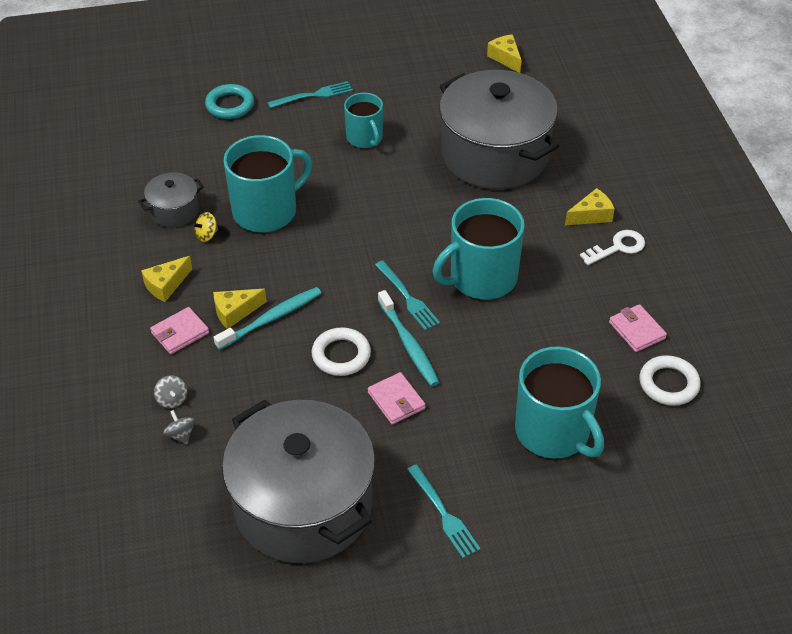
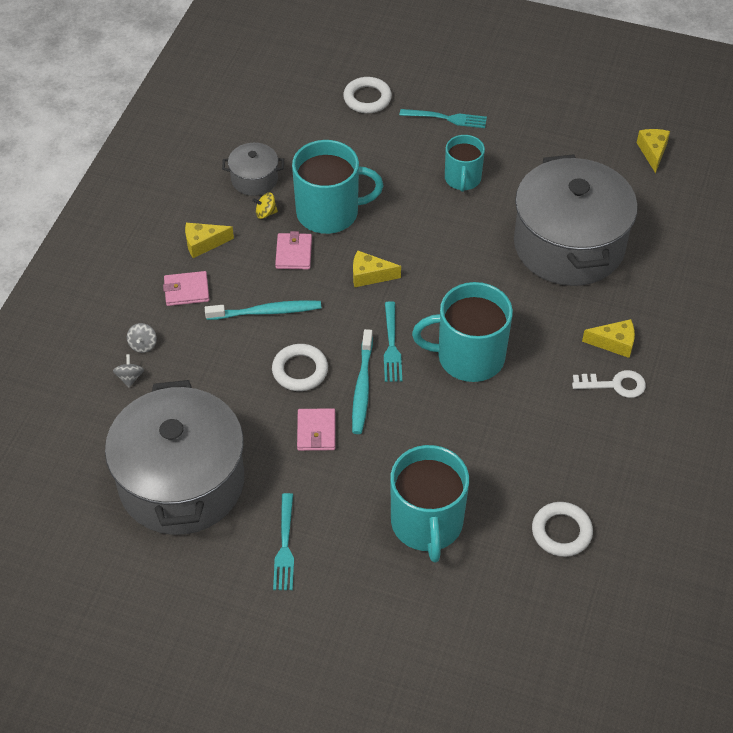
camera: 30 degrees right, 5 degrees up
(230, 105) = (367, 98): turquoise ring -> white ring
(235, 312) = (241, 293): yellow cheese -> yellow cheese (369, 275)
(636, 330) = (571, 470): pink wallet -> pink wallet (293, 253)

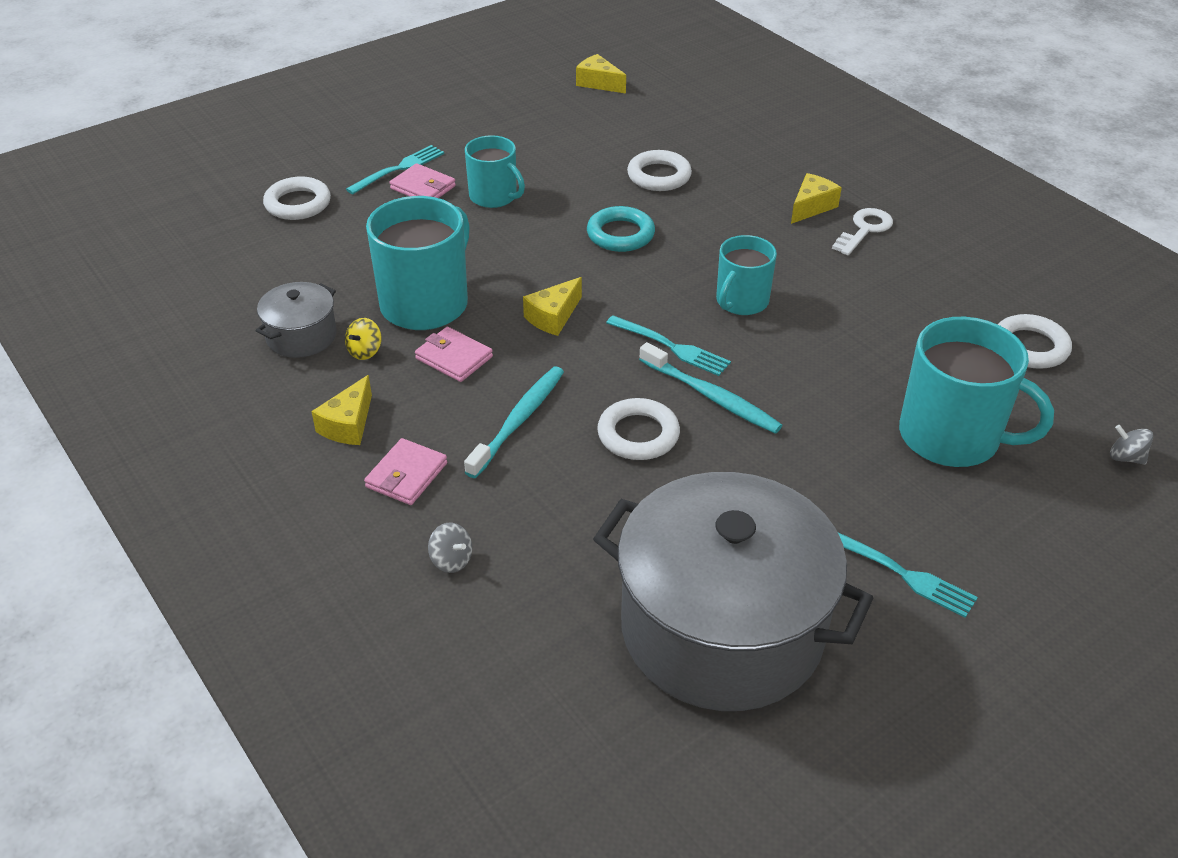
camera: 55 degrees left, 10 degrees down
(130, 377) = (494, 600): grey spinning top -> grey spinning top (1125, 457)
(316, 431) = (744, 464): pink wallet -> pink wallet (423, 187)
(469, 357) = (741, 301): turquoise mug -> turquoise mug, size x0.61
(482, 261) = (620, 234): none -> turquoise ring
(569, 245) = (659, 176): grey pot -> white ring

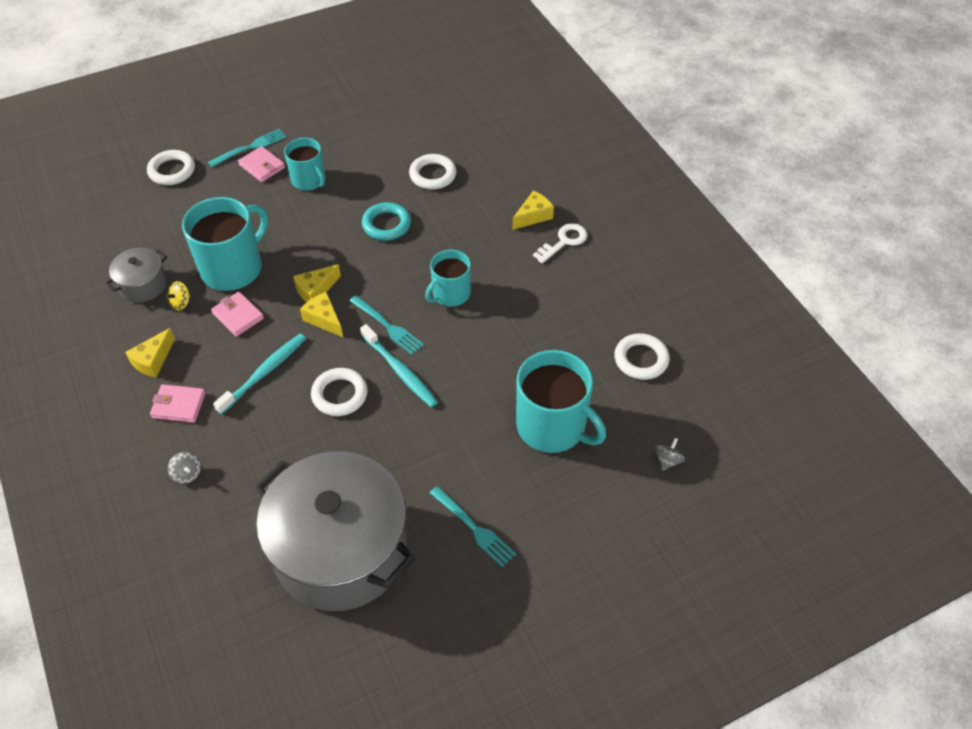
camera: 10 degrees right, 10 degrees up
(406, 475) = (178, 405): pink wallet -> pink wallet turned 60 degrees clockwise
(598, 83) = (419, 82): yellow cheese -> yellow cheese (324, 319)
(1125, 457) = (667, 460): grey spinning top -> grey spinning top turned 75 degrees clockwise

